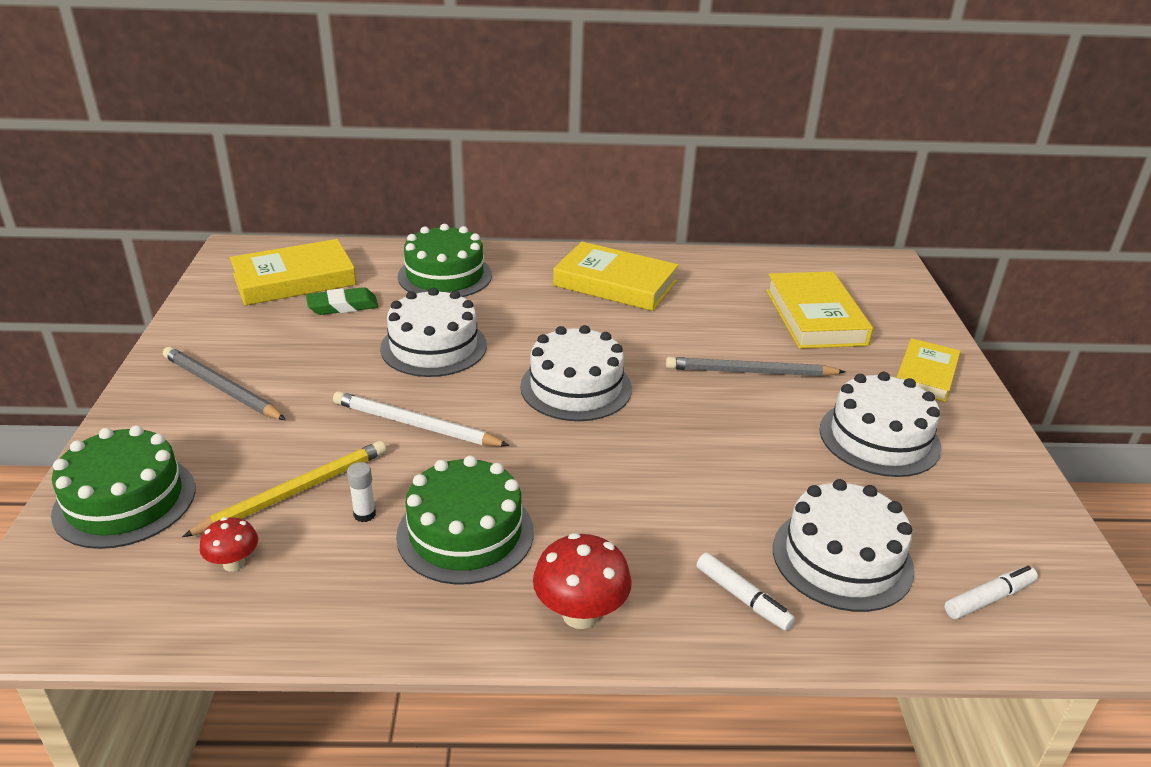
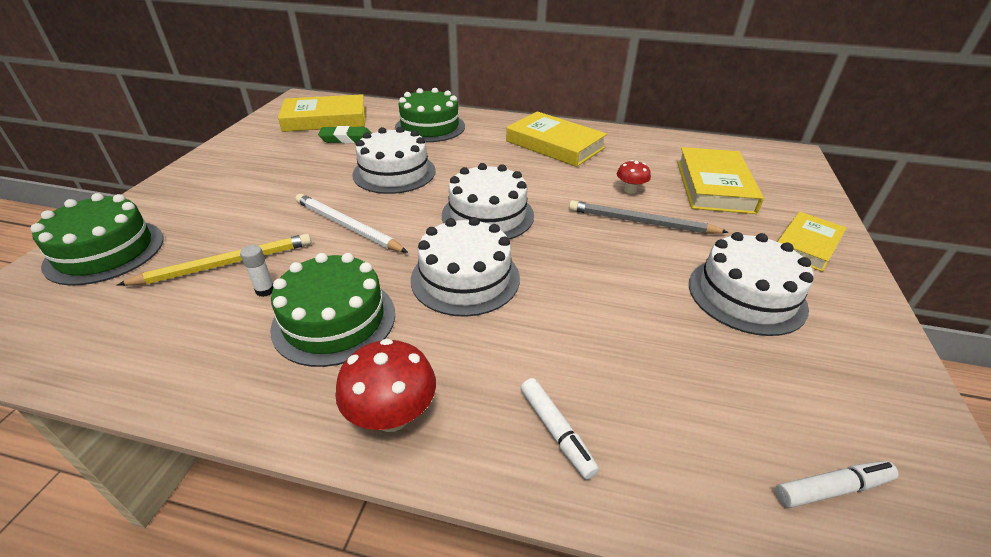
camera: 15 degrees right, 5 degrees up
(221, 388) = (228, 182): grey pencil -> none
(234, 563) = (142, 313): red mushroom -> red mushroom (630, 190)
(842, 558) = (674, 408): white cake -> white cake (465, 278)

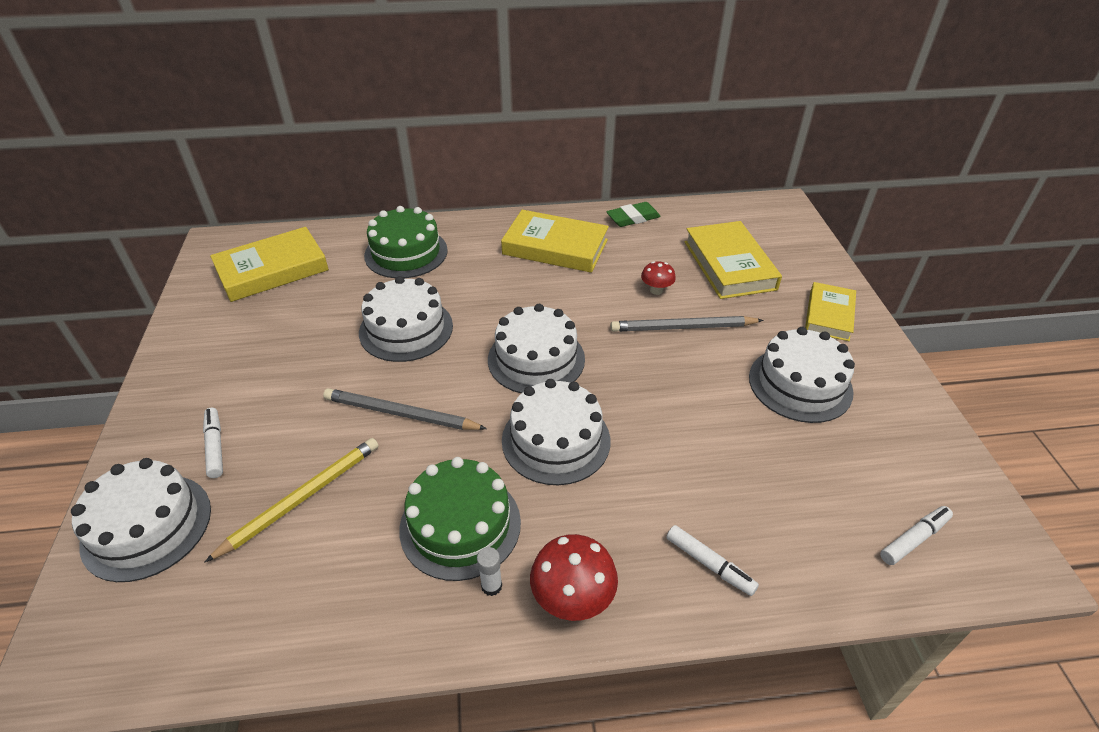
camera: 20 degrees left, 5 degrees up
(105, 251) = (147, 526): green cake -> white cake
(195, 214) = (215, 447): none -> white marker
(265, 290) = (368, 515): white glue stick -> white glue stick (491, 586)
(346, 139) = (319, 294): green eraser -> green eraser (633, 218)
(347, 226) = (401, 414): white pencil -> grey pencil

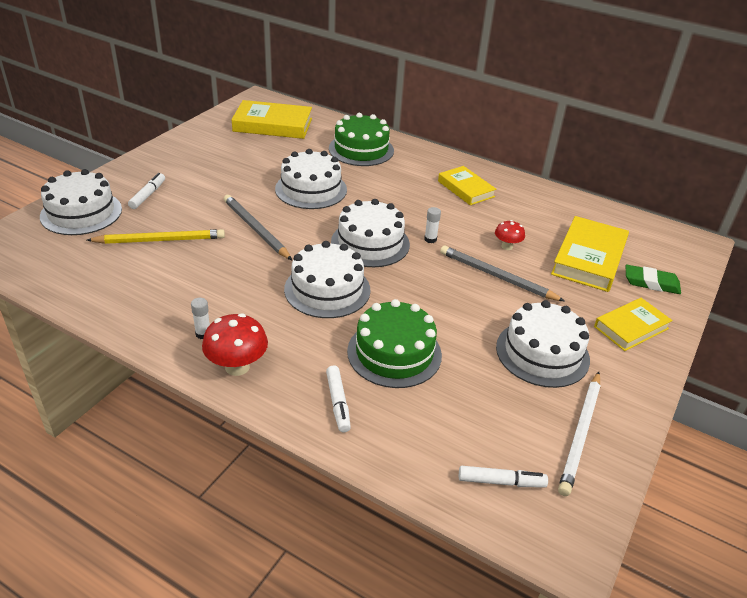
camera: 35 degrees right, 5 degrees down
(460, 525) = (222, 298): green cake -> green cake (394, 353)
(555, 247) = (466, 189): yellow book -> yellow book, size x0.65
(585, 321) = (430, 239): none -> white glue stick
(633, 218) = (549, 197): green eraser -> green eraser (651, 283)
(909, 445) = (581, 434): none -> white pencil

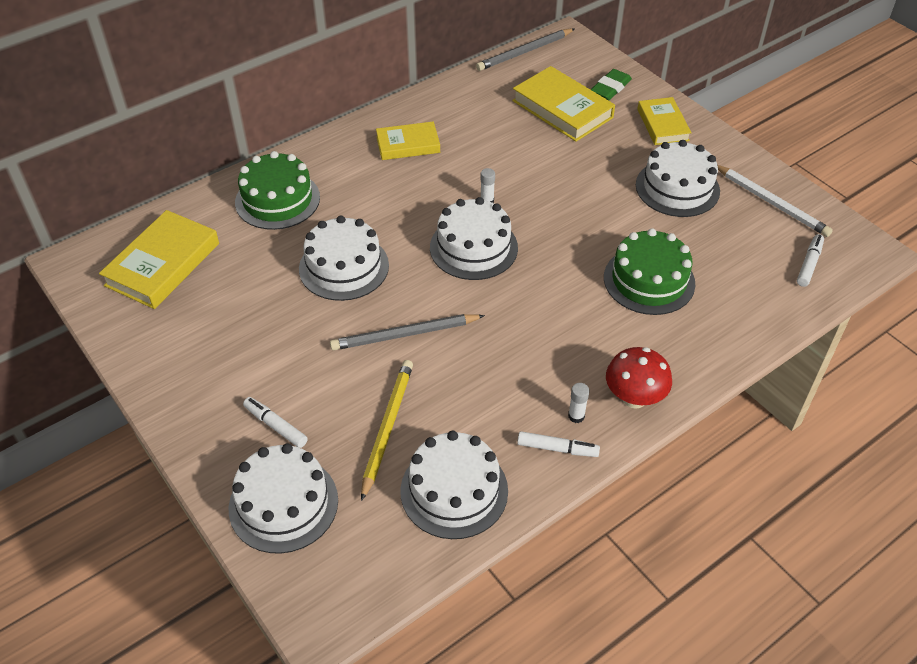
camera: 65 degrees left, 10 degrees up
(327, 289) = (539, 302): white cake -> white cake (454, 490)
(338, 402) = (701, 336): white marker -> white marker (557, 448)
(496, 276) = (565, 177): grey pencil -> grey pencil (524, 52)
(507, 246) = (522, 153): red mushroom -> none

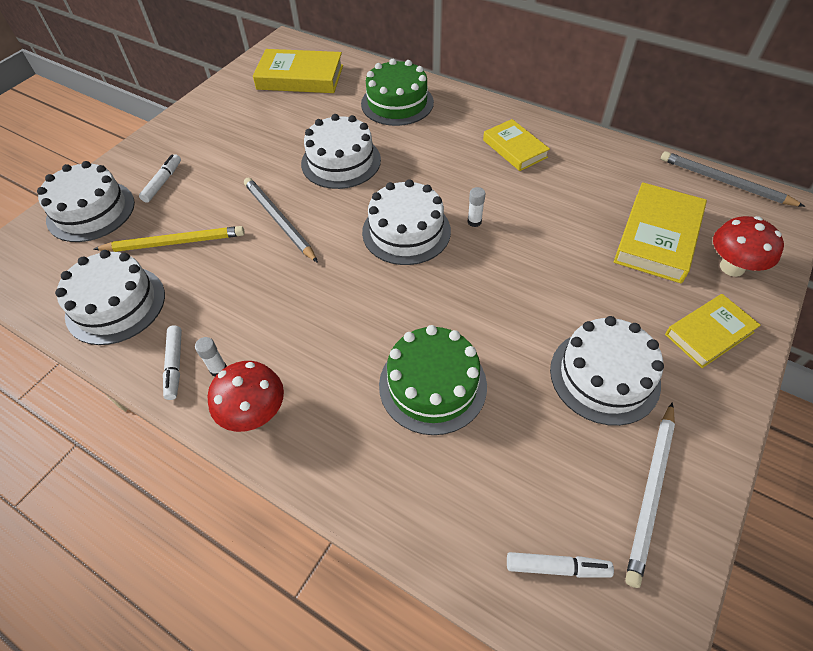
camera: 70 degrees right, 5 degrees up
(610, 88) = (732, 267): green eraser -> red mushroom

